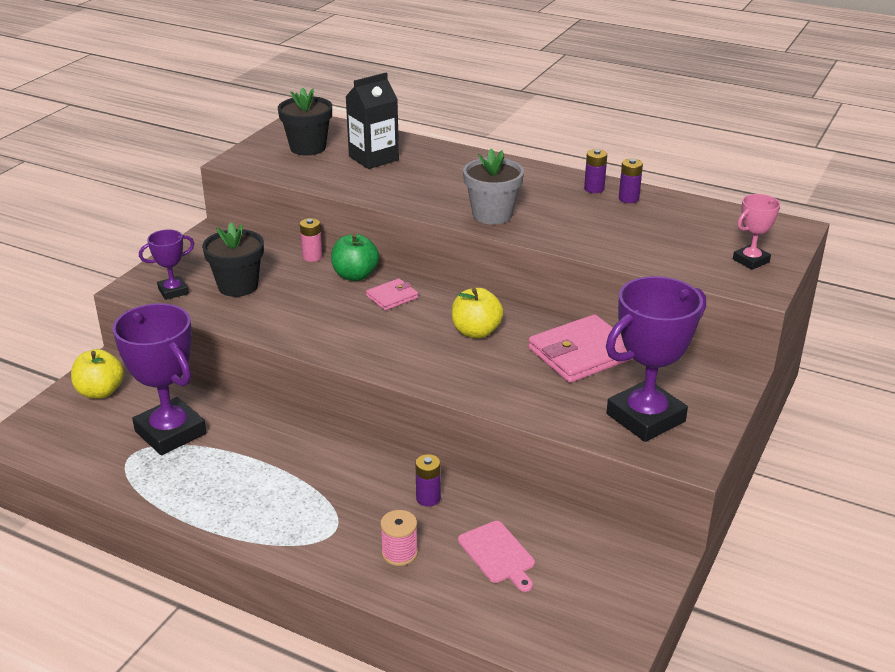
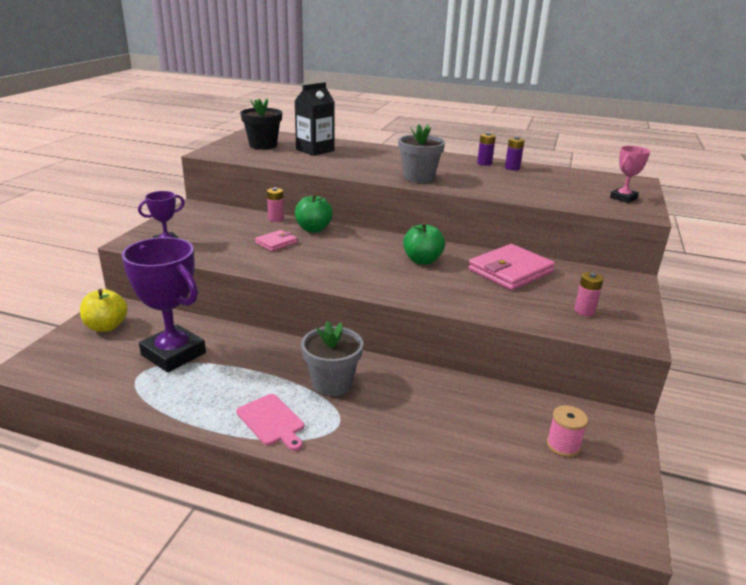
camera: 10 degrees left, 5 degrees down
(238, 286) = (221, 238): black flower pot -> none
(339, 482) = (332, 383): none -> grey flower pot
(392, 297) = (347, 241): pink wallet -> pink wallet (276, 243)
(399, 553) = (403, 438): pink spool -> pink spool (563, 445)
(428, 498) = (412, 391): purple battery -> none
(476, 332) = (422, 260): yellow apple -> green apple
(498, 554) = (489, 432): pink cutting board -> pink cutting board (271, 421)
(646, 418) = (584, 311): purple trophy -> pink battery

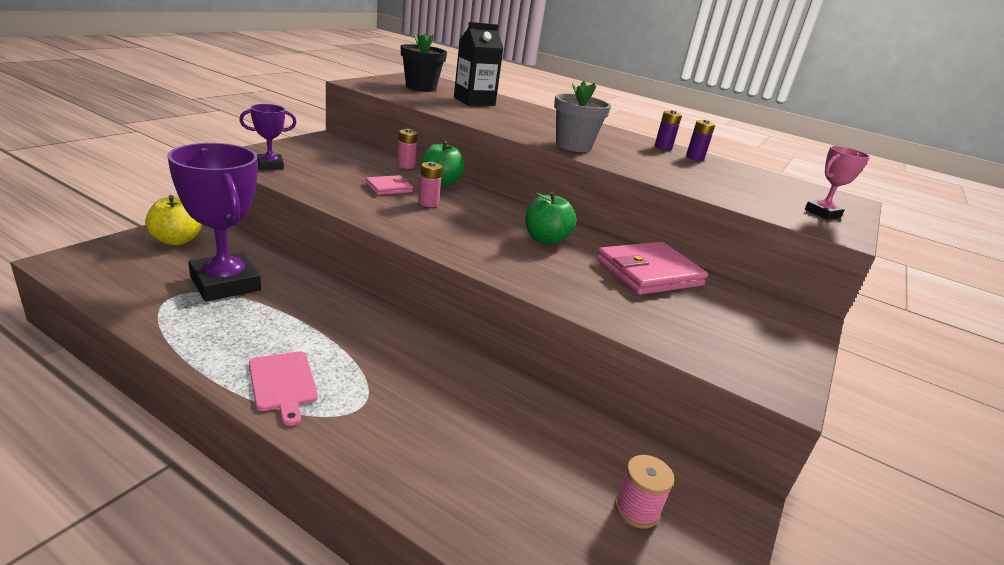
camera: 10 degrees right, 0 degrees up
(332, 383) = (381, 357): grey flower pot -> none
(584, 311) = (723, 340): pink battery -> pink battery (428, 203)

